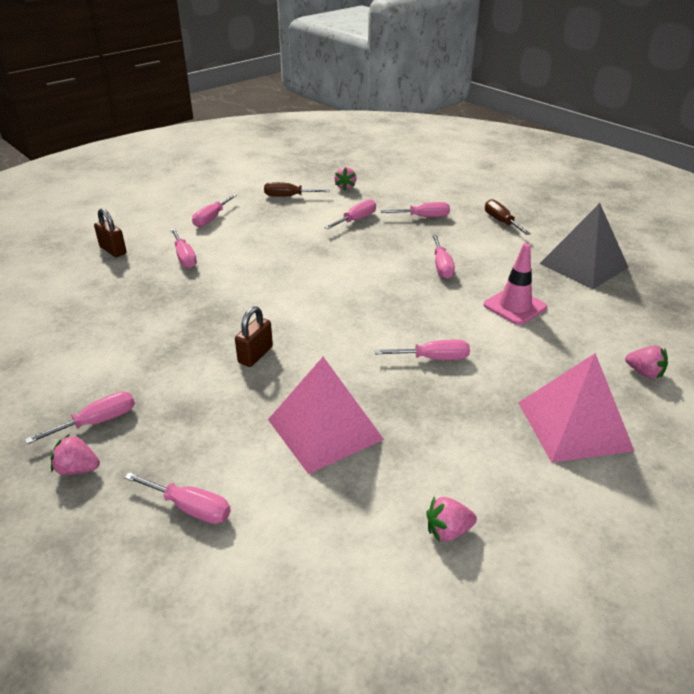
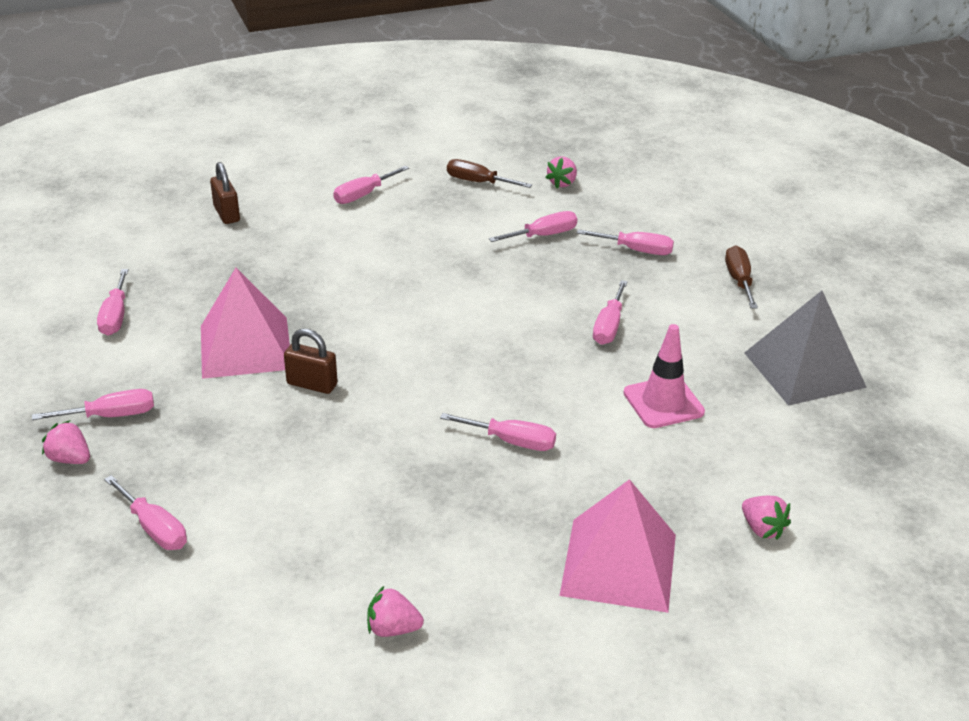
camera: 20 degrees right, 0 degrees up
(184, 257) = (302, 242): pink screwdriver -> pink screwdriver (115, 316)
(255, 355) = (312, 384): brown padlock -> brown padlock turned 60 degrees clockwise
(324, 429) = (334, 488): pink pyramid -> pink pyramid (245, 347)

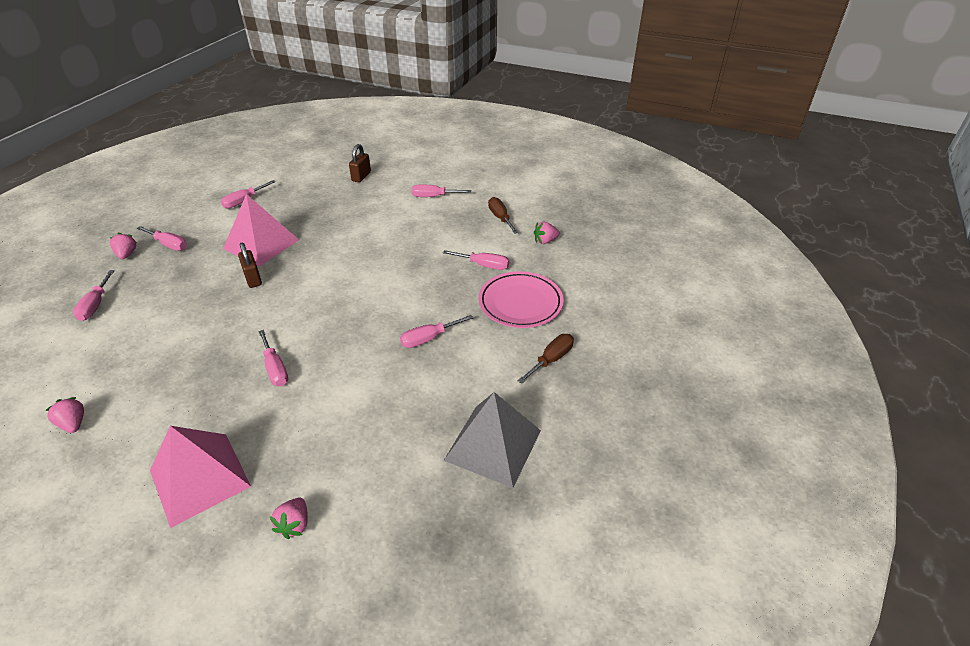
camera: 45 degrees right, 5 degrees up
(636, 250) = (520, 303): pink screwdriver -> pink plate
(663, 402) = (379, 403): pink traffic cone -> none

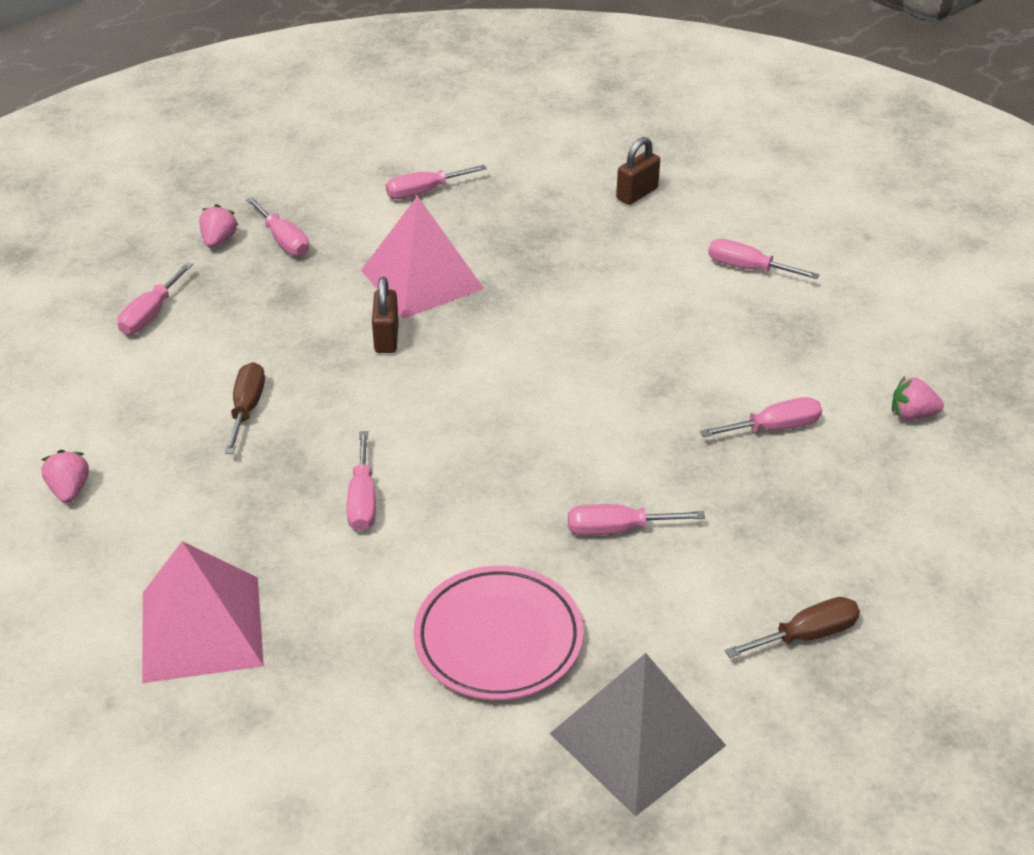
camera: 25 degrees right, 0 degrees up
(294, 524) = (300, 743): pink strawberry -> none
(484, 265) = (774, 428): pink screwdriver -> pink screwdriver turned 60 degrees counterclockwise
(500, 218) = (851, 344): brown screwdriver -> brown screwdriver (247, 408)
(520, 303) = (804, 518): pink plate -> pink plate (498, 639)

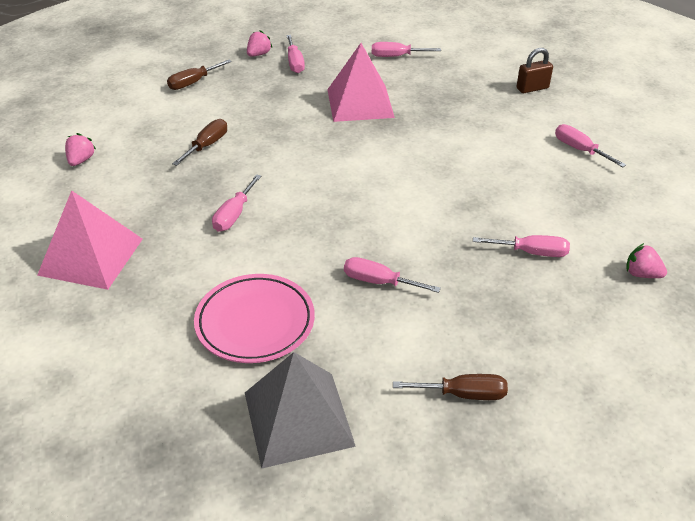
camera: 25 degrees right, 0 degrees up
(151, 314) = (193, 82): pink screwdriver -> brown screwdriver
(386, 338) = (315, 129): brown padlock -> none

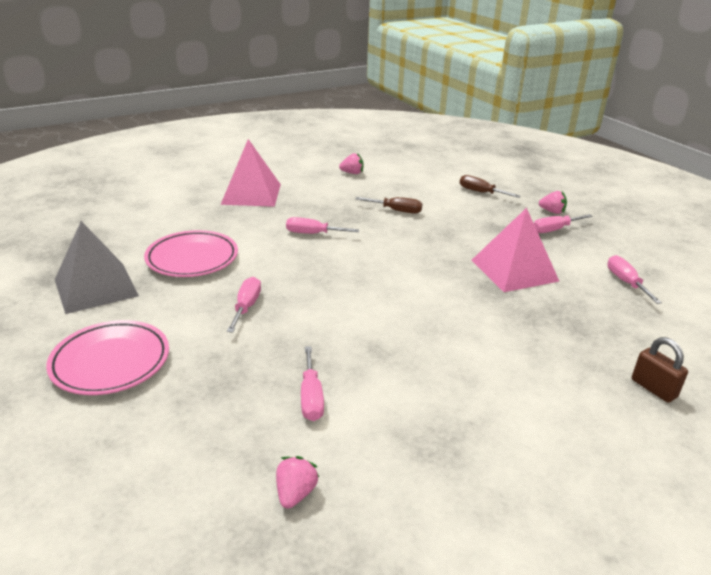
camera: 75 degrees right, 10 degrees down
(463, 394) = (111, 362): brown screwdriver -> pink plate
(579, 150) = (536, 436): pink screwdriver -> none

